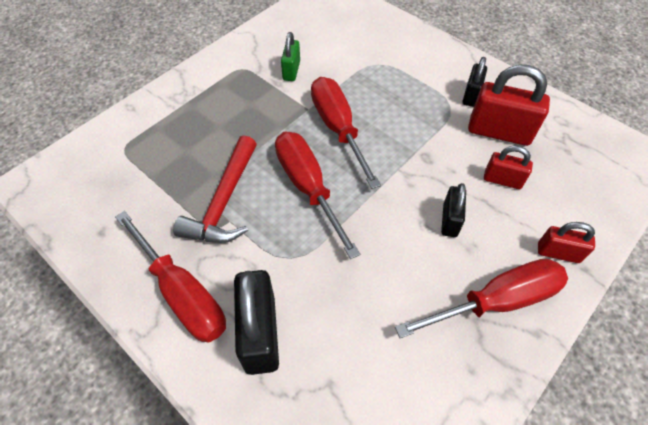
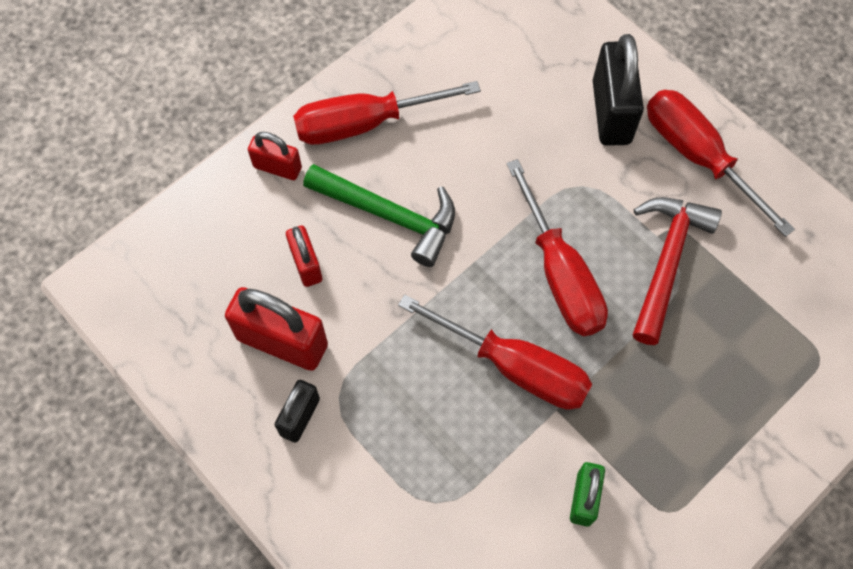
camera: 175 degrees left, 10 degrees up
(338, 129) = (513, 366): red screwdriver -> red screwdriver turned 45 degrees counterclockwise
(450, 220) = (389, 215): black padlock -> green hammer
(502, 180) = (306, 264): red padlock -> red padlock turned 45 degrees clockwise

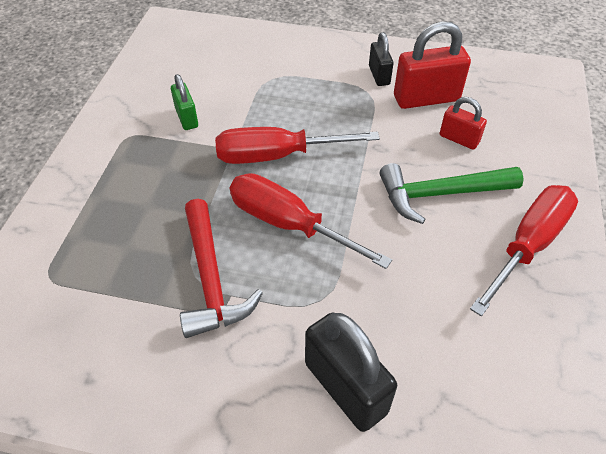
camera: 145 degrees right, 15 degrees down
(277, 167) = (545, 180): red padlock -> none
(698, 157) = (233, 393): red screwdriver -> none

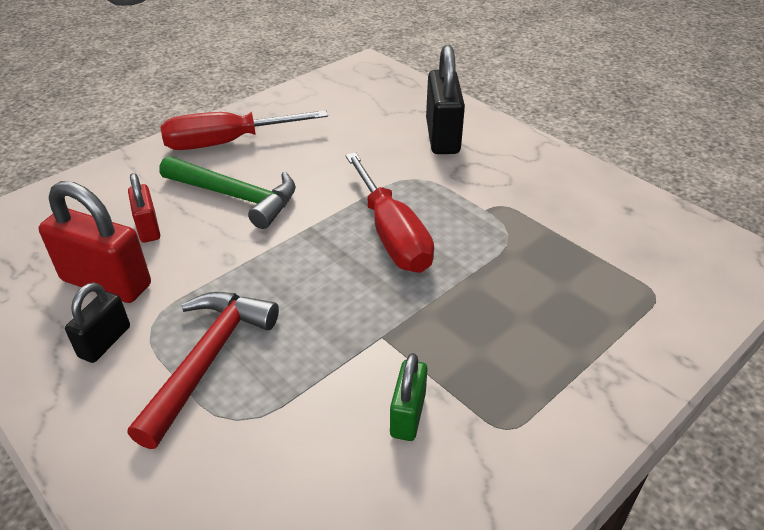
camera: 145 degrees left, 10 degrees down
(211, 278) = (494, 226): red hammer -> red hammer (207, 360)
(278, 155) = (339, 301): red screwdriver -> none

